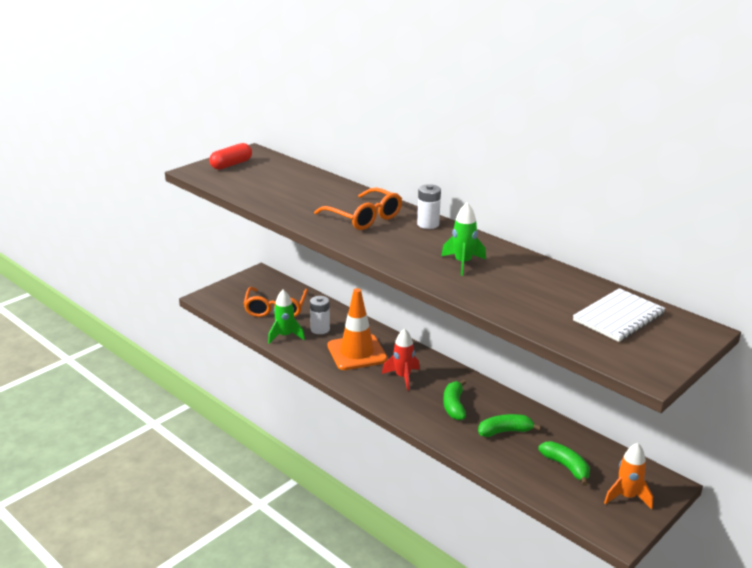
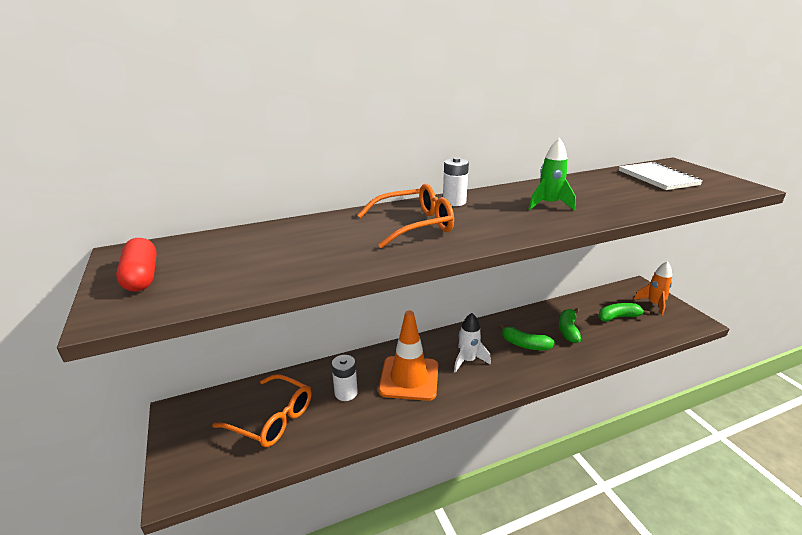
camera: 65 degrees left, 0 degrees up
(285, 336) = (338, 427): green rocket -> none
(403, 377) = (468, 360): red rocket -> white rocket

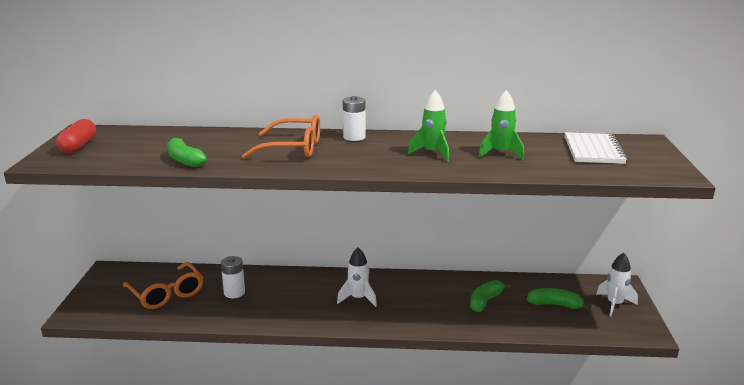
camera: 25 degrees right, 5 degrees down
(409, 378) = (294, 297): orange traffic cone -> none
(524, 344) = (426, 301): green banana -> green banana (184, 160)
(600, 194) = (501, 153): none -> green rocket
(654, 304) = (614, 304): orange rocket -> white rocket

